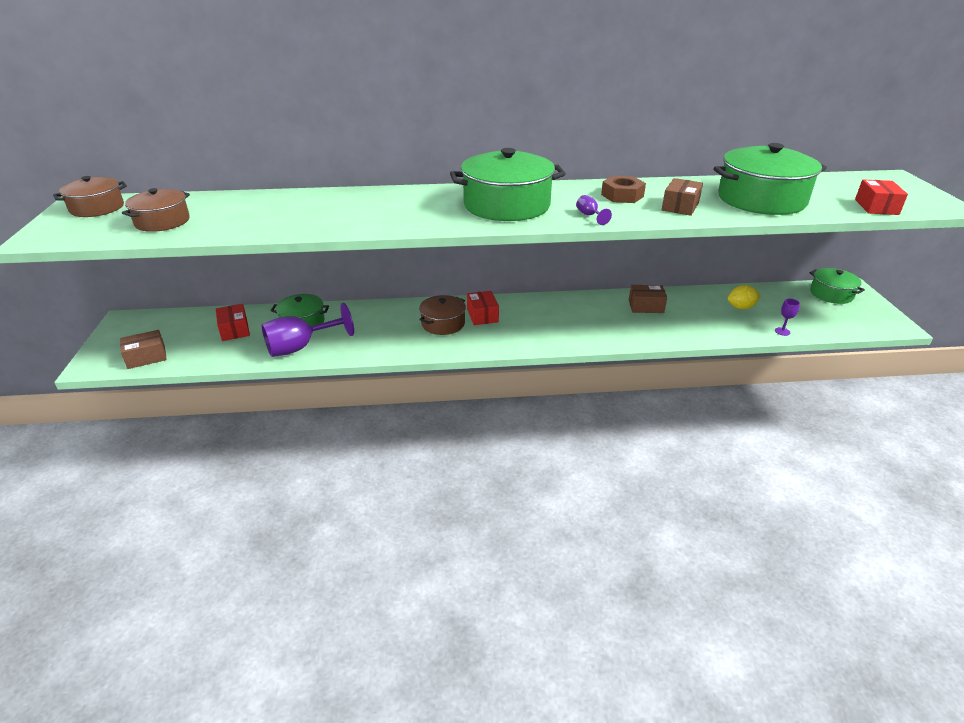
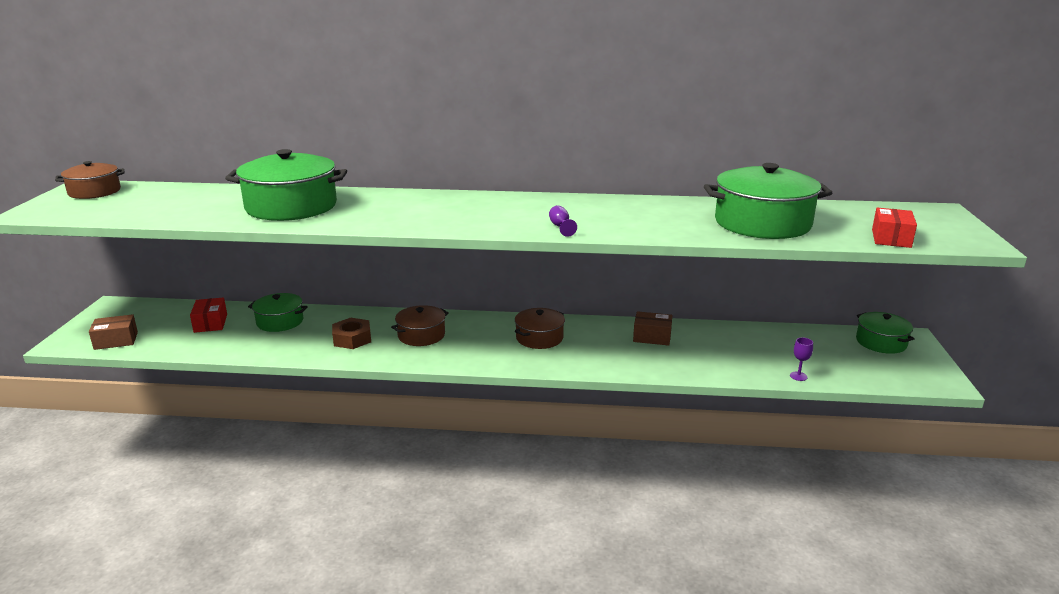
camera: 10 degrees right, 10 degrees down
(162, 221) = (144, 206): brown pot -> brown pot (539, 338)
(300, 347) = (266, 345): purple goblet -> none
(482, 315) = (467, 331): red box -> none
(507, 205) = (482, 212): green pot -> green pot (291, 207)
(622, 195) = (611, 210): brown nut -> brown nut (352, 339)
(680, 206) = (665, 224): brown box -> none
(740, 307) = (762, 347): yellow lemon -> none

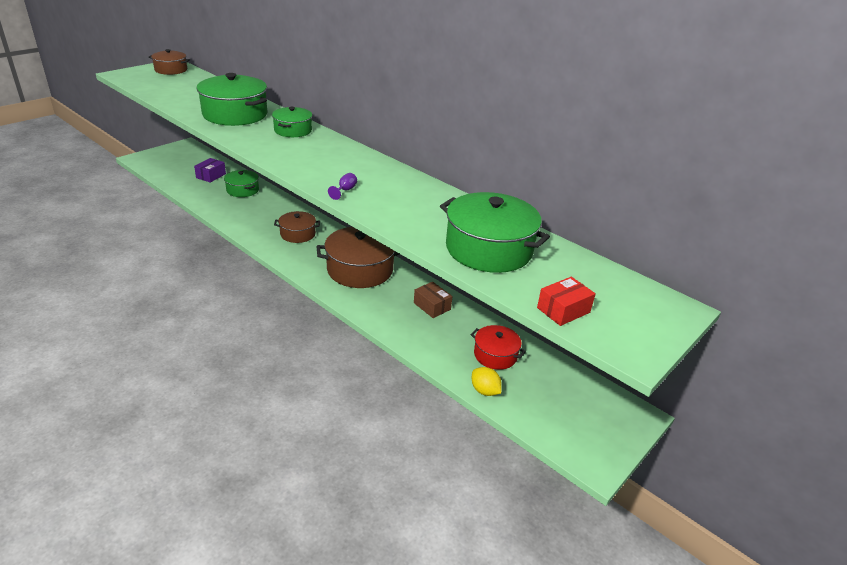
camera: 35 degrees right, 10 degrees up
(116, 340) = (159, 167): brown box -> none
(210, 323) = (211, 176): red box -> purple box
(352, 339) = (260, 218): brown nut -> none
(539, 338) = (360, 270): brown pot -> brown pot, size x1.76
(760, 348) = (495, 355): none -> red pot
(798, 376) = (484, 391): purple goblet -> yellow lemon
(881, 342) = (604, 405): green pot -> green pot (293, 130)

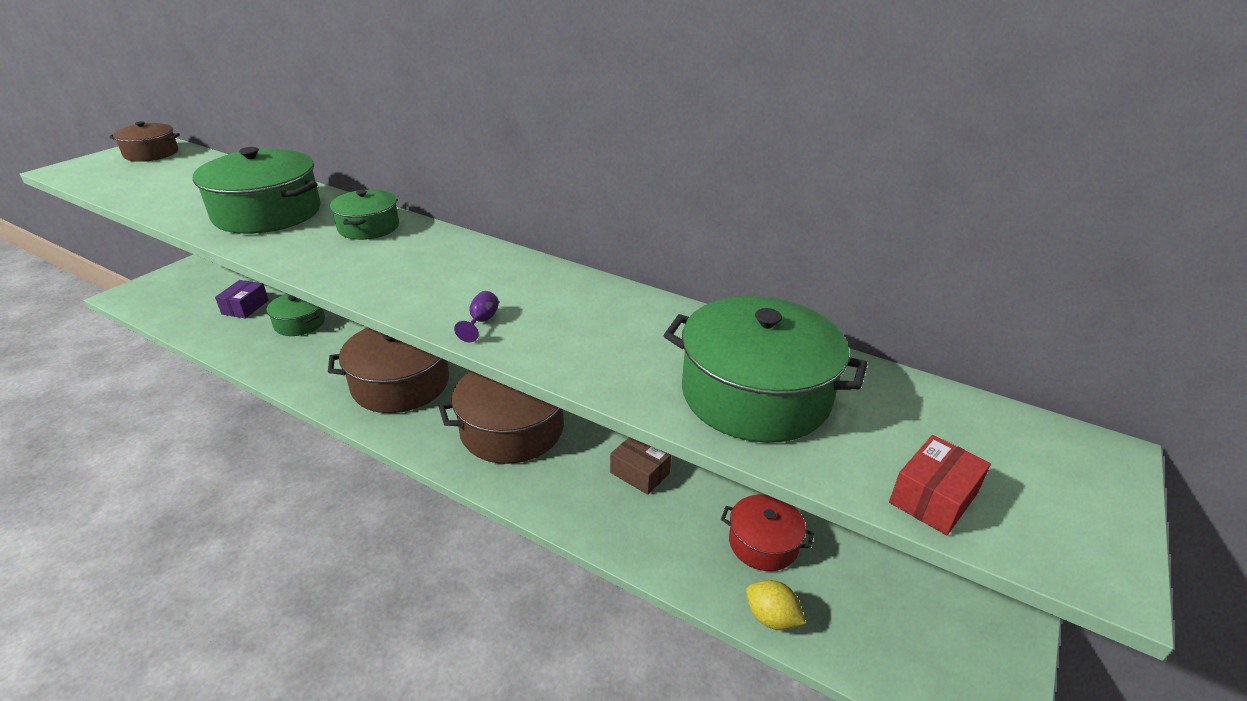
camera: 10 degrees left, 0 degrees up
(298, 234) = (401, 383): brown pot -> brown pot, size x1.76

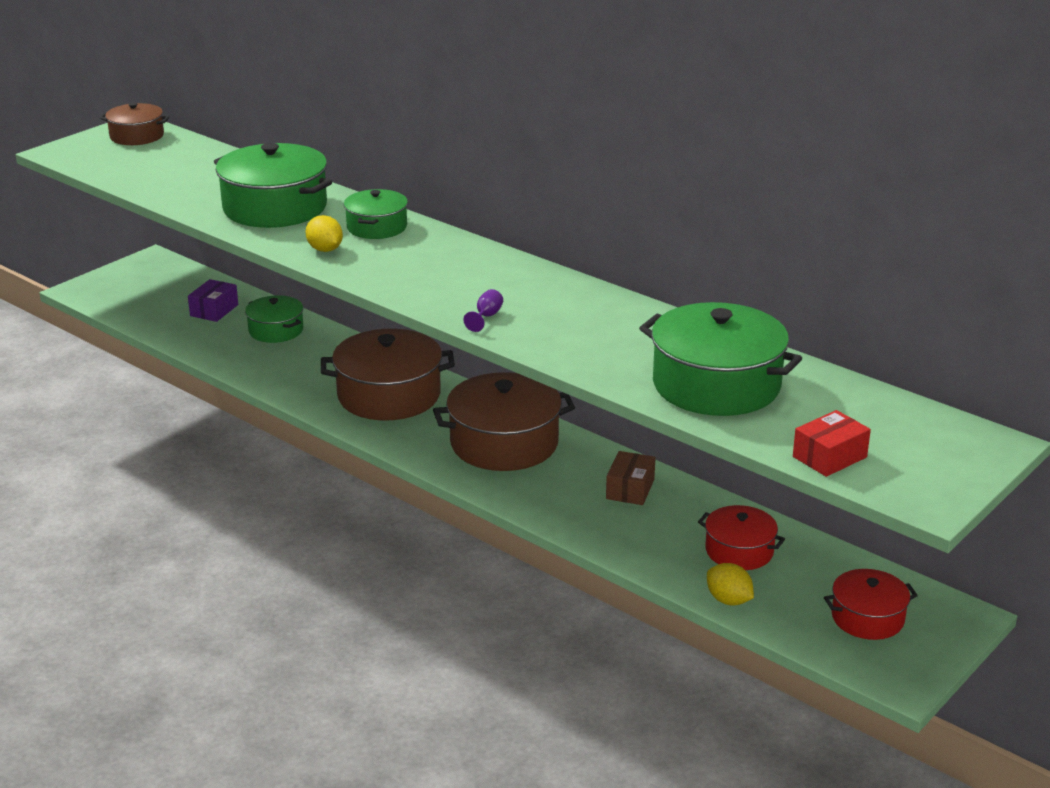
camera: 10 degrees right, 5 degrees down
(310, 254) = (325, 249): none -> yellow lemon
(639, 473) = (630, 489): brown box -> brown box turned 60 degrees clockwise
(920, 625) = (867, 618): none -> red pot

